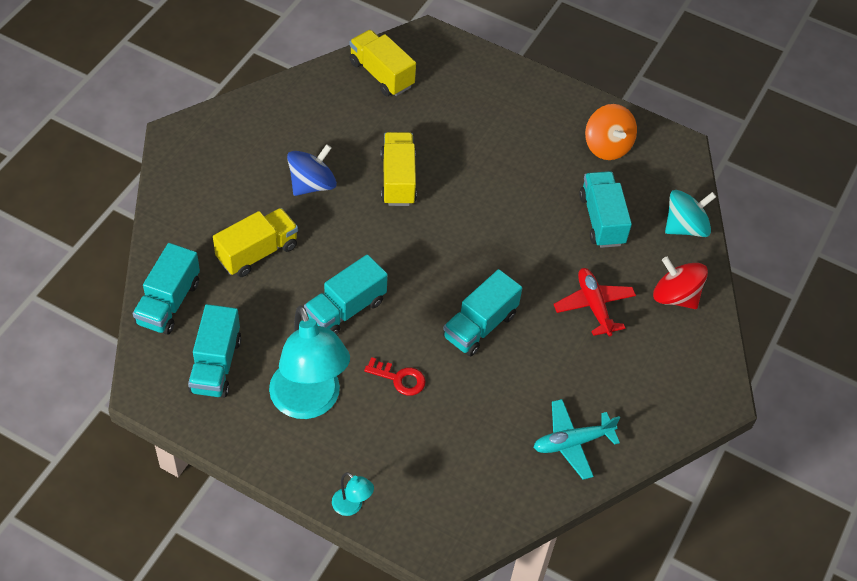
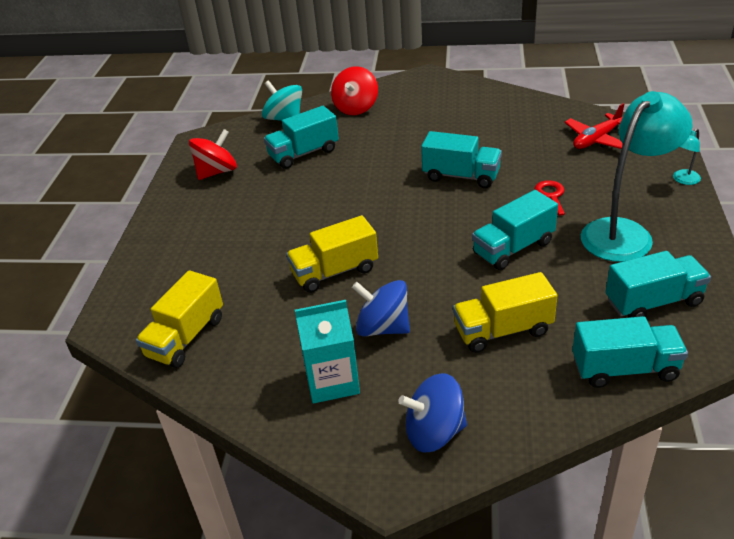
camera: 105 degrees left, 15 degrees down
(197, 172) = (434, 432): none -> blue spinning top
(257, 252) = (503, 330): yellow truck -> yellow truck turned 45 degrees counterclockwise
(280, 138) = (332, 381): none -> turquoise carton
(345, 309) = (513, 248): turquoise truck -> turquoise truck turned 120 degrees clockwise
(352, 506) = (683, 180): turquoise lamp -> turquoise lamp turned 150 degrees counterclockwise
(572, 442) = (521, 113): turquoise plane -> none
(594, 306) = (394, 135): red plane -> red plane (596, 140)
(607, 146) = (217, 172): orange spinning top -> red spinning top

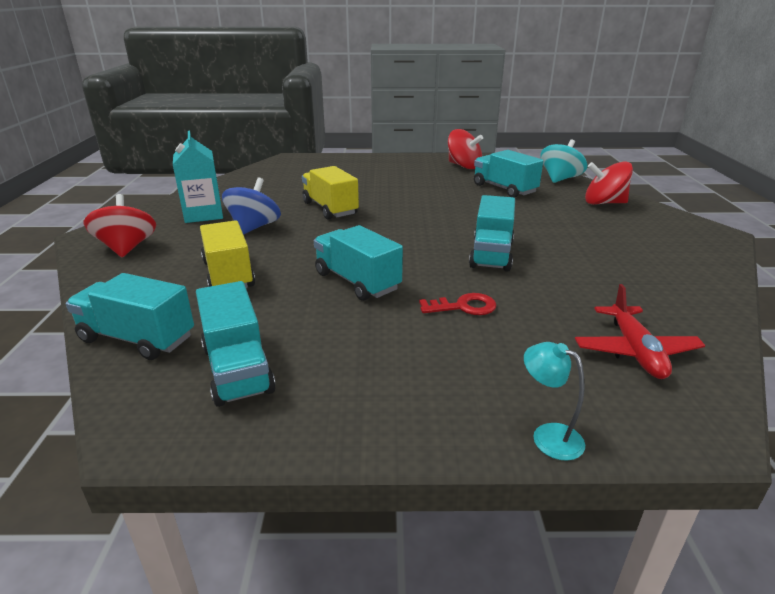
camera: 80 degrees right, 10 degrees down
(186, 337) = (269, 175): yellow truck -> none
(434, 432) = (127, 248): blue spinning top -> red spinning top
(596, 140) = (635, 351): red plane -> red plane turned 135 degrees counterclockwise
(624, 369) = (137, 338): turquoise truck -> turquoise truck turned 120 degrees clockwise
(625, 232) = (387, 359): turquoise lamp -> none

